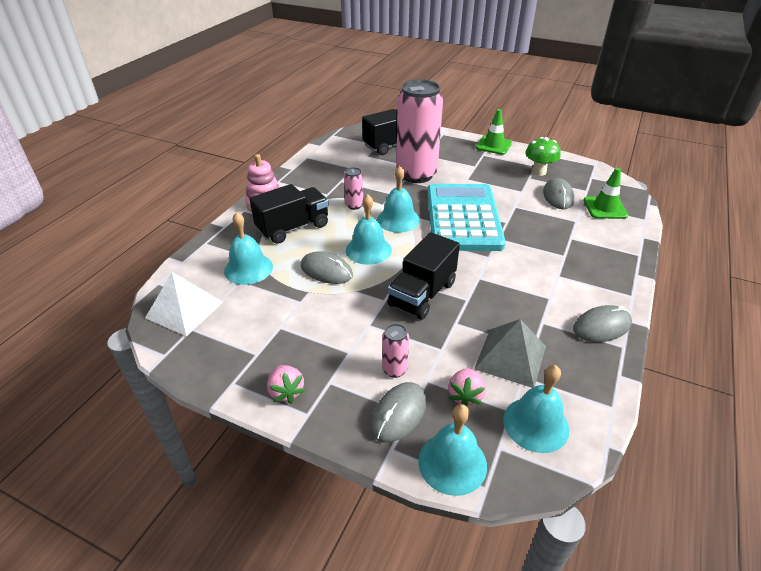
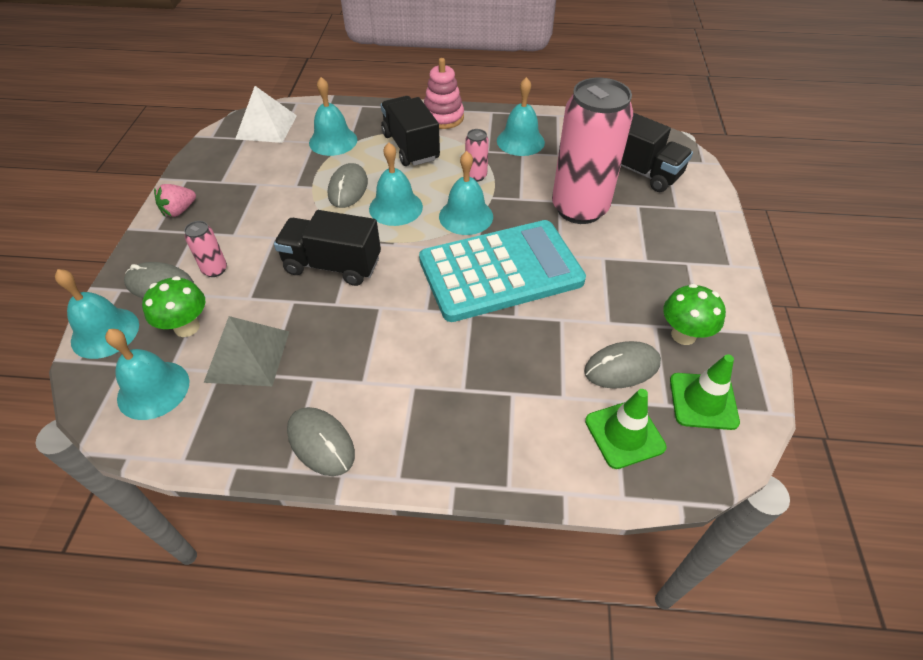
camera: 70 degrees right, 10 degrees up
(293, 228) = (410, 147): black truck -> black truck turned 150 degrees counterclockwise
(326, 178) = (520, 141): none -> turquoise bell
(465, 395) = (187, 327): pink strawberry -> green mushroom
(493, 145) = (728, 270): green traffic cone -> green traffic cone (703, 401)

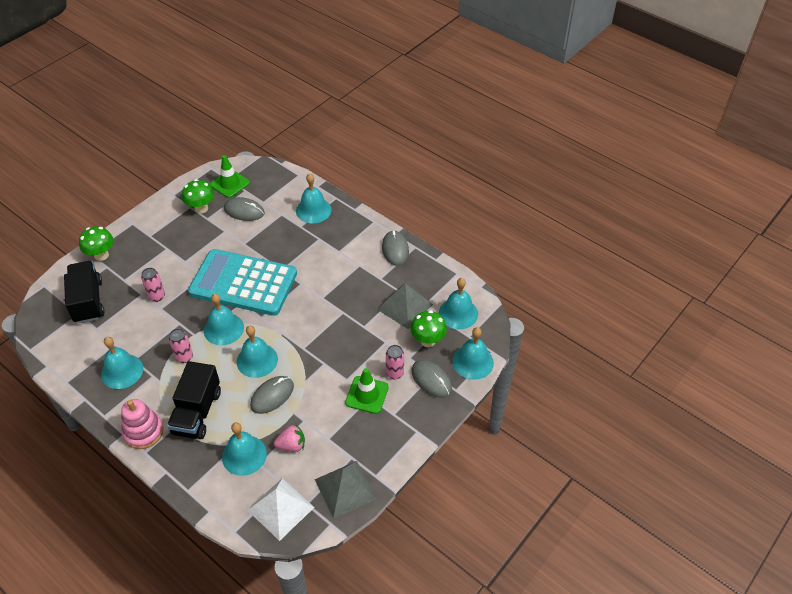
camera: 145 degrees left, 0 degrees up
(179, 211) = (394, 441): pink strawberry -> pink strawberry (291, 445)
(212, 160) = (345, 489): none -> grey pyramid
(332, 265) = (327, 337): black truck -> none
(521, 436) = (313, 210): none -> turquoise bell
(579, 209) = (157, 296): pink can -> pink can, size x0.40
(624, 434) = (274, 190): green traffic cone -> green traffic cone (367, 395)
(701, 214) = (101, 255): none -> green mushroom

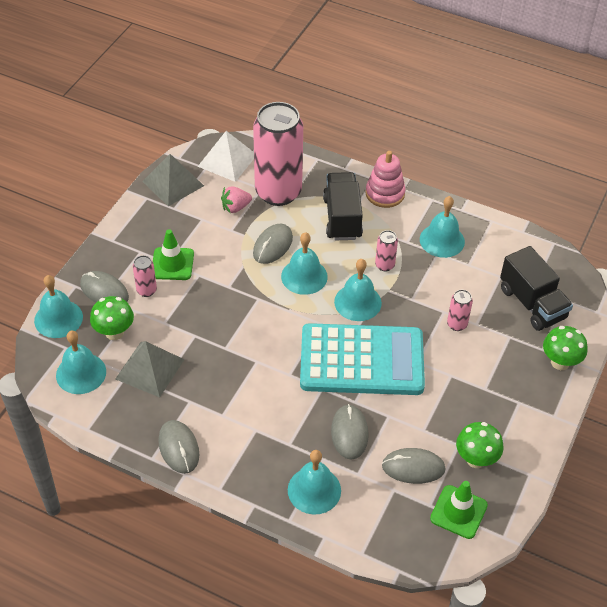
camera: 165 degrees right, 0 degrees up
(244, 455) = (278, 192): turquoise bell -> pink can
(275, 238) = (349, 433): none -> grey mouse

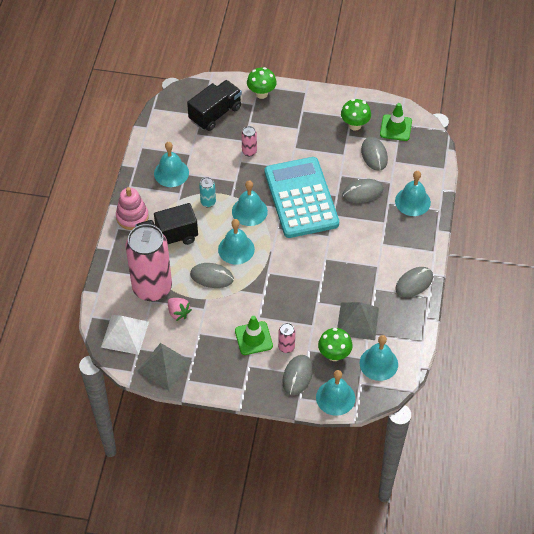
camera: 105 degrees left, 5 degrees up
(384, 265) = (208, 202): pink can -> turquoise can

